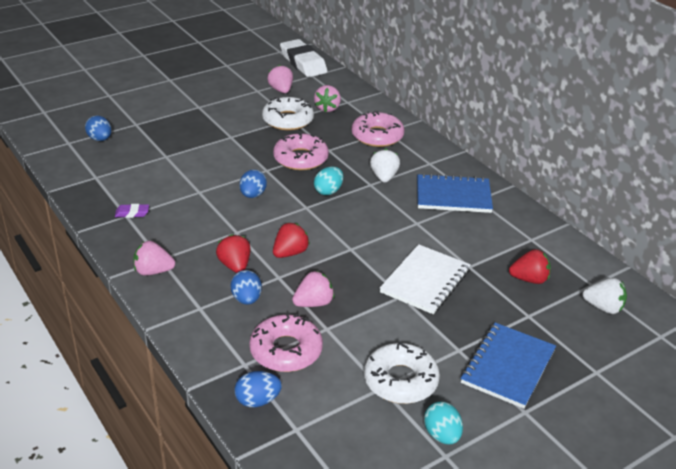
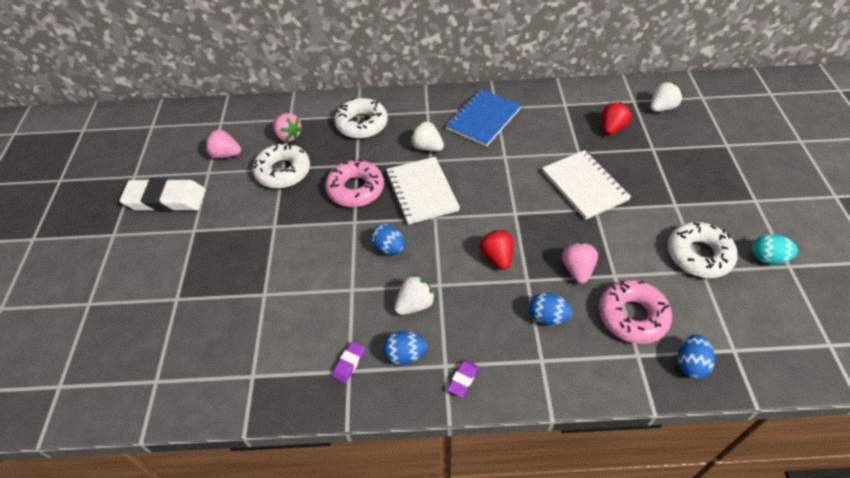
camera: 55 degrees left, 15 degrees up
(100, 139) = (177, 345): blue egg -> blue egg (405, 355)
(153, 271) = (463, 379): pink strawberry -> purple eraser
(207, 226) = (415, 304): none -> white strawberry
(235, 266) = (492, 306): red strawberry -> none
(303, 63) = (192, 119): white eraser -> white eraser (166, 200)
(328, 191) = (421, 192): turquoise egg -> white notebook
(377, 136) = (362, 124): pink donut -> white donut
(507, 367) = (705, 187): blue notebook -> none

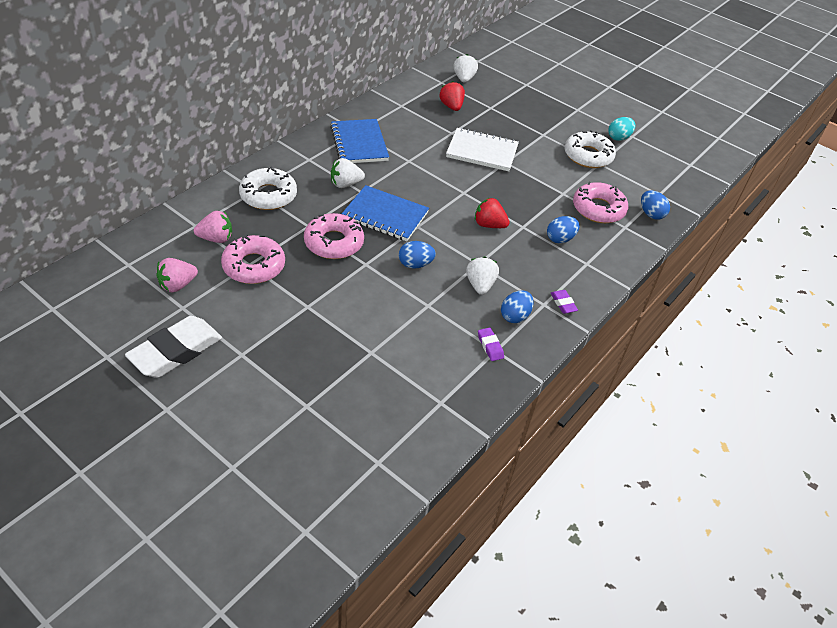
camera: 55 degrees left, 5 degrees down
(283, 171) = (254, 266): white donut -> pink donut
(421, 192) = (385, 215): white notebook -> blue notebook
(577, 270) = (541, 203): pink strawberry -> none

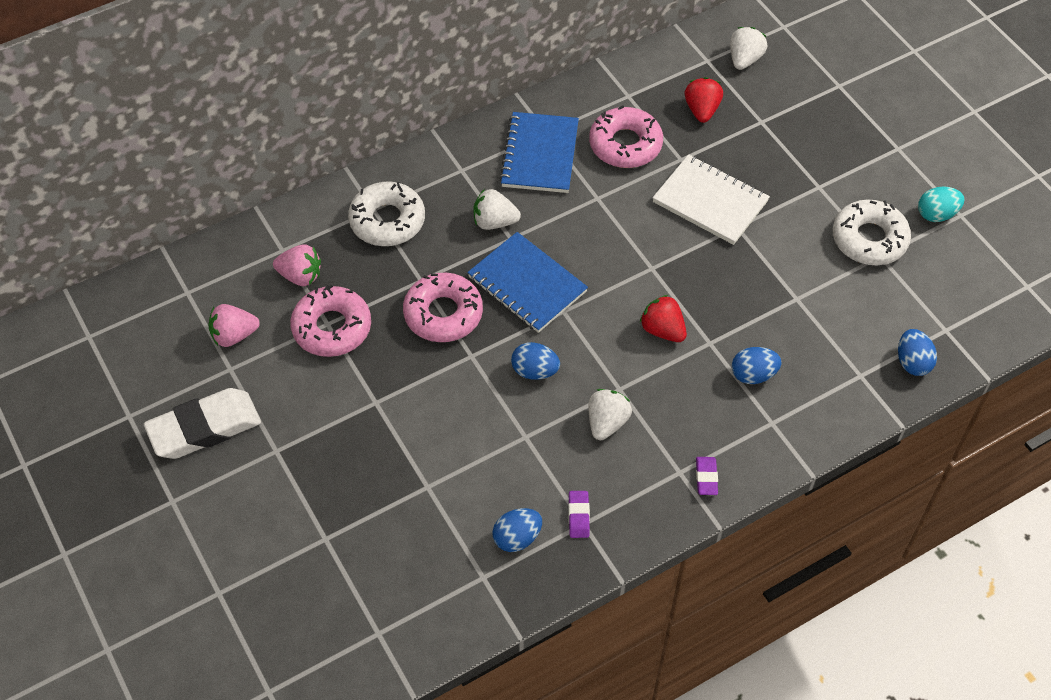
camera: 25 degrees right, 10 degrees up
(515, 316) = (631, 480): blue egg -> blue egg (517, 538)
(598, 209) = (836, 336): pink donut -> pink donut (625, 144)

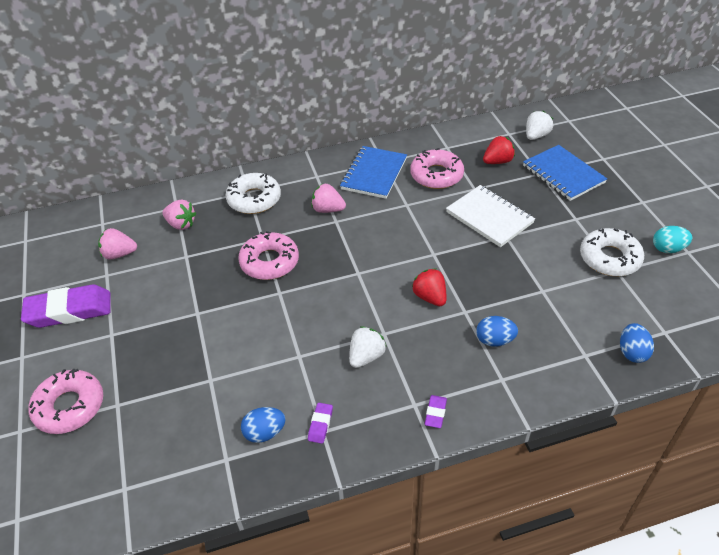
camera: 15 degrees right, 10 degrees down
(204, 428) = (69, 311): white eraser -> purple eraser
(332, 328) = (188, 259): pink donut -> pink donut (69, 406)
(494, 222) = (328, 209): white strawberry -> pink strawberry
(527, 285) = (337, 252): blue notebook -> blue notebook (563, 174)
(535, 371) = (322, 310): blue egg -> none
(702, 110) = (497, 161): red strawberry -> red strawberry turned 45 degrees clockwise

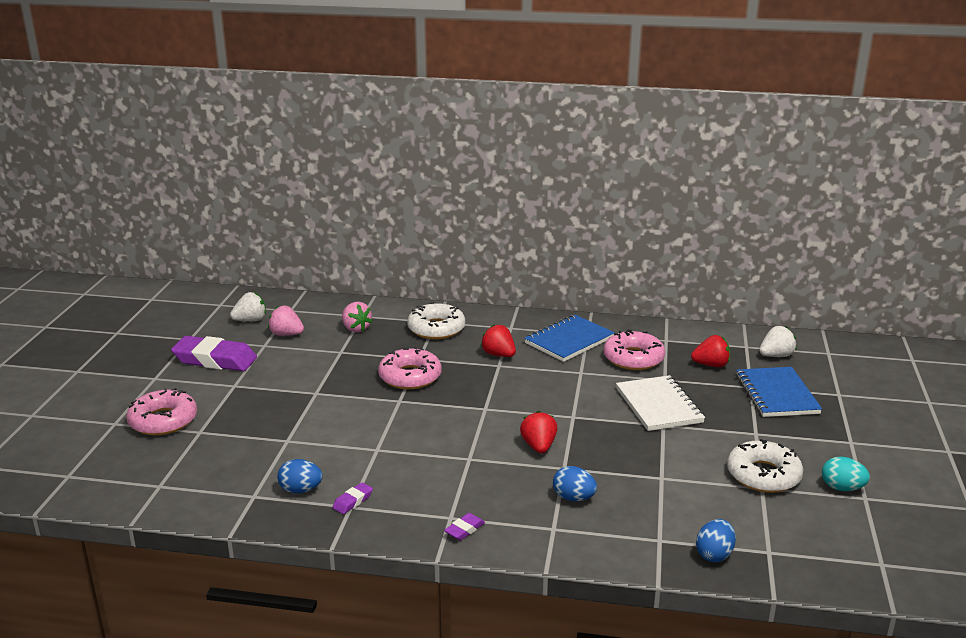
camera: 25 degrees right, 20 degrees down
(328, 209) = (499, 355): pink strawberry -> red strawberry
(366, 356) = (437, 469): white strawberry -> white strawberry (250, 320)

